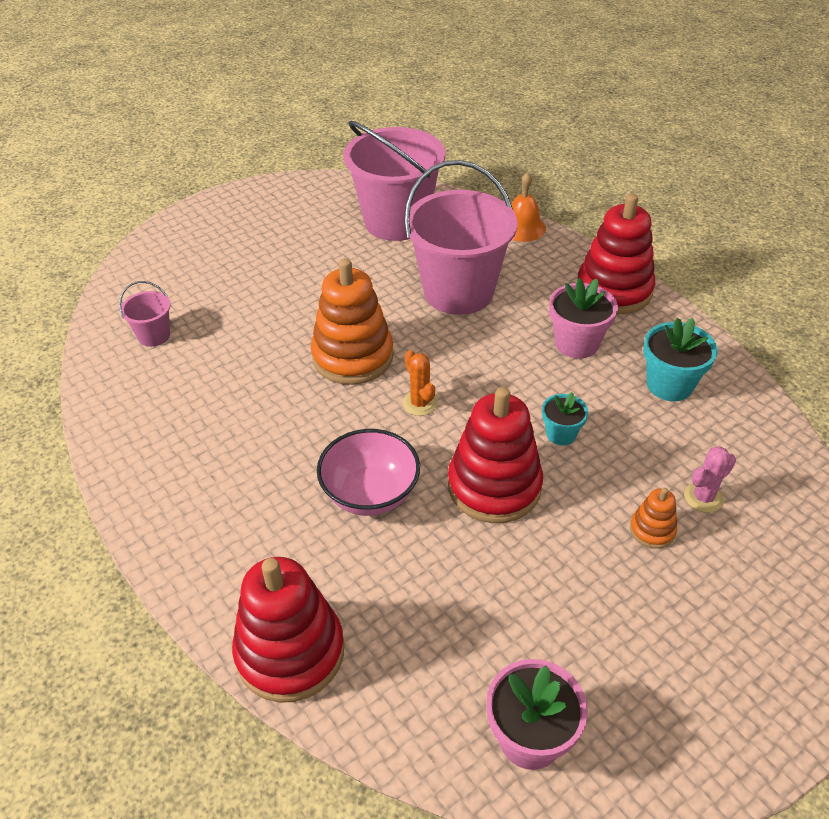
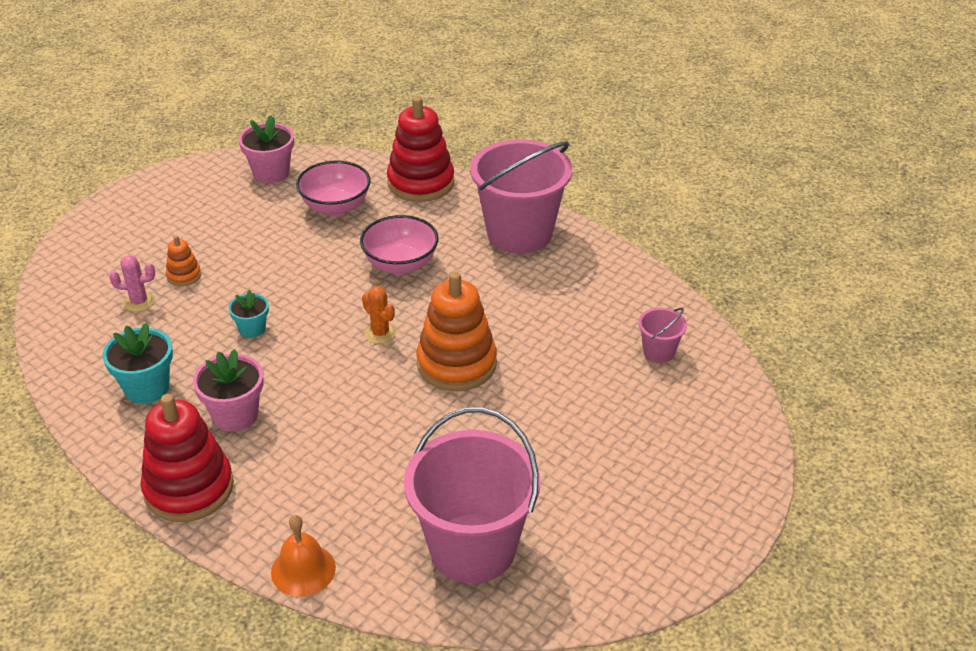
camera: 165 degrees right, 5 degrees down
(434, 623) = (335, 207): none -> pink bowl
(458, 291) = (368, 455): pink bucket -> pink bucket (519, 233)
(494, 486) = (305, 284): red stacking toy -> none
(703, 497) = (139, 302): pink cactus -> pink cactus turned 45 degrees clockwise

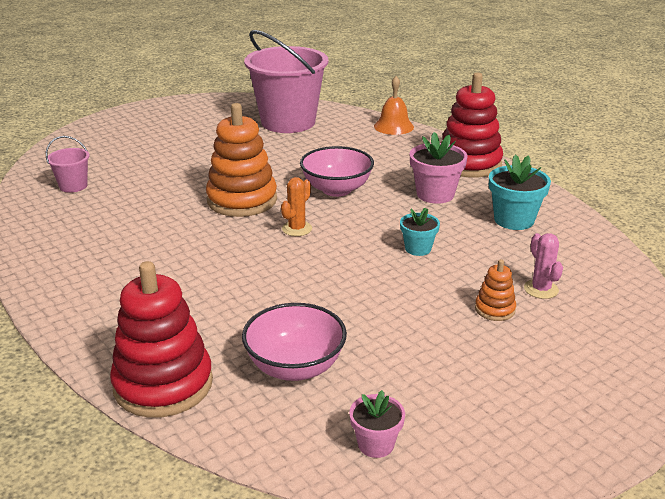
camera: 165 degrees left, 10 degrees down
(139, 302) = (541, 289): pink cactus -> pink cactus turned 60 degrees clockwise
(271, 173) = (376, 444): pink flower pot -> pink flower pot, size x0.62
(380, 333) = (297, 229): orange cactus -> orange cactus turned 60 degrees clockwise
(400, 264) = (247, 284): pink bowl -> pink bowl (336, 189)
(519, 233) = (95, 296): pink bucket -> none

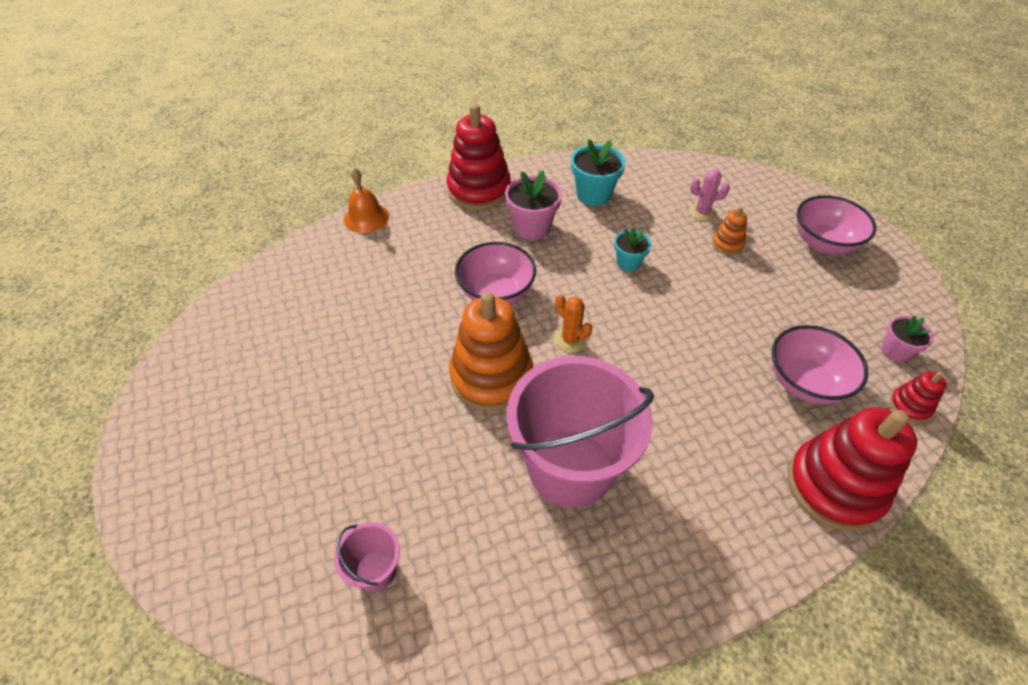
camera: 75 degrees left, 20 degrees up
(286, 450) = (909, 406): none -> red stacking toy
(288, 122) = (299, 301): pink bucket -> pink bucket (570, 468)
(555, 388) = (823, 243): none -> pink bowl

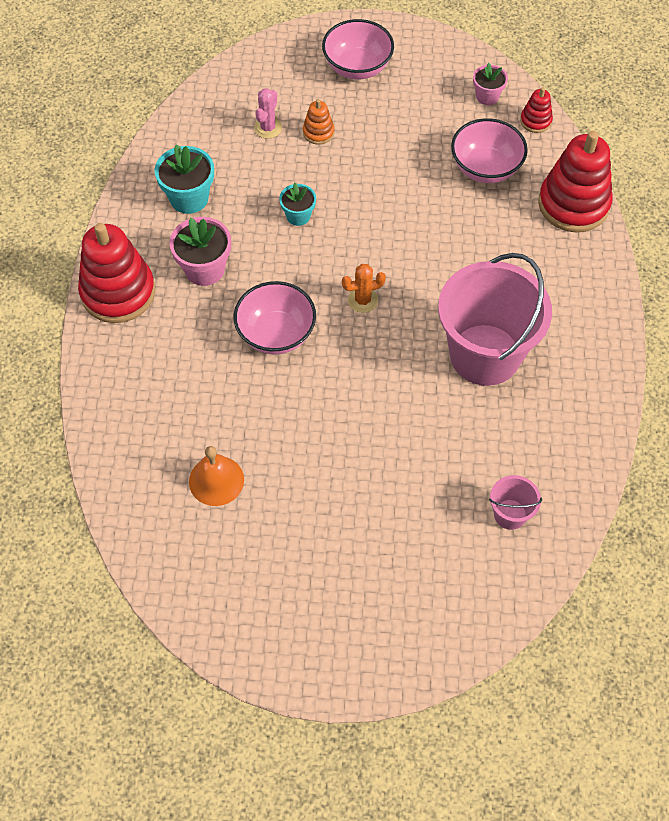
camera: 65 degrees left, 10 degrees up
(366, 218) = (97, 411): orange bell -> orange bell (216, 480)
(491, 376) = (371, 374): orange stacking toy -> none

